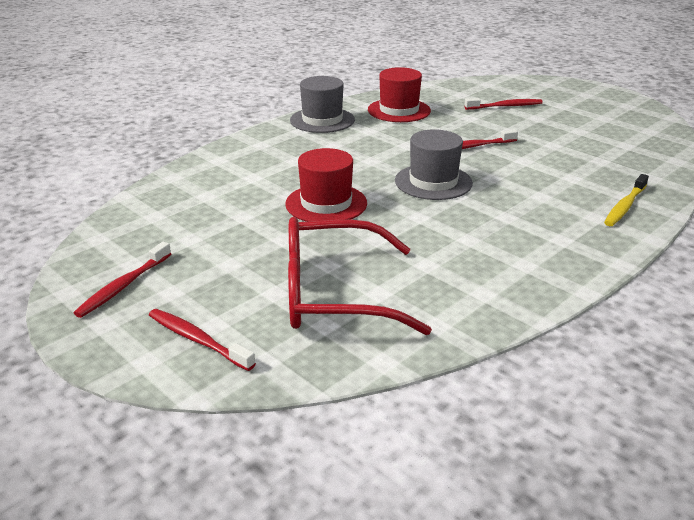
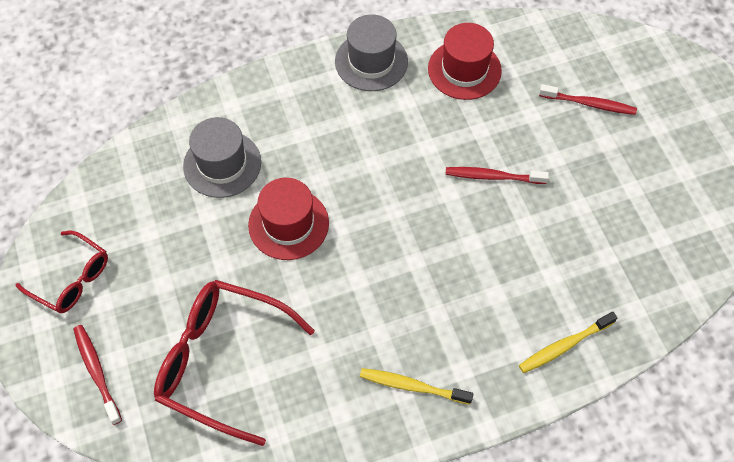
camera: 25 degrees right, 30 degrees up
(123, 286) = (72, 279): red toothbrush -> red glasses
(433, 182) = (409, 227): grey hat -> grey hat (222, 164)
(530, 259) = (412, 386): none -> yellow toothbrush

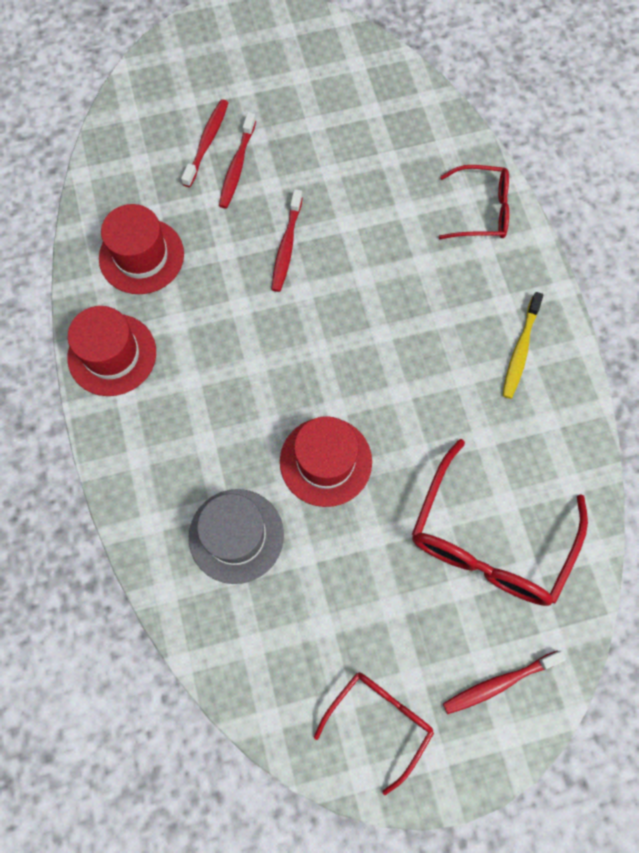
camera: 85 degrees left, 10 degrees up
(371, 61) = (112, 354): grey hat -> red hat
(564, 346) = (481, 210): yellow toothbrush -> red glasses
(568, 130) = (237, 166): none -> red toothbrush

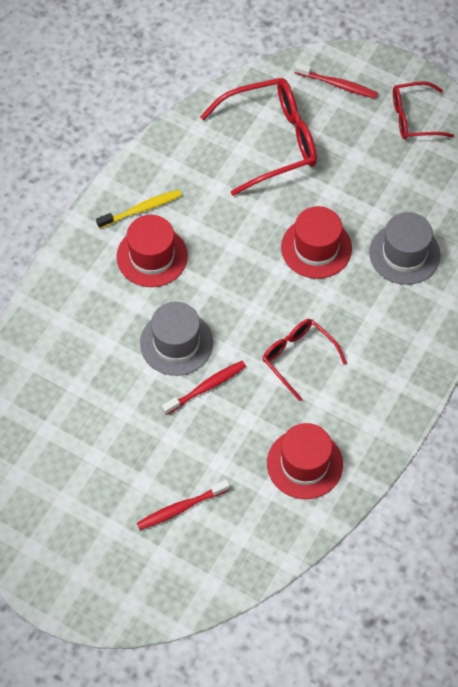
camera: 135 degrees left, 10 degrees down
(112, 354) = (383, 415): red hat -> red hat (152, 256)
(237, 166) = (179, 471): red toothbrush -> none
(351, 260) = (176, 343): none -> grey hat
(481, 210) = (63, 302): red glasses -> red glasses (298, 357)

